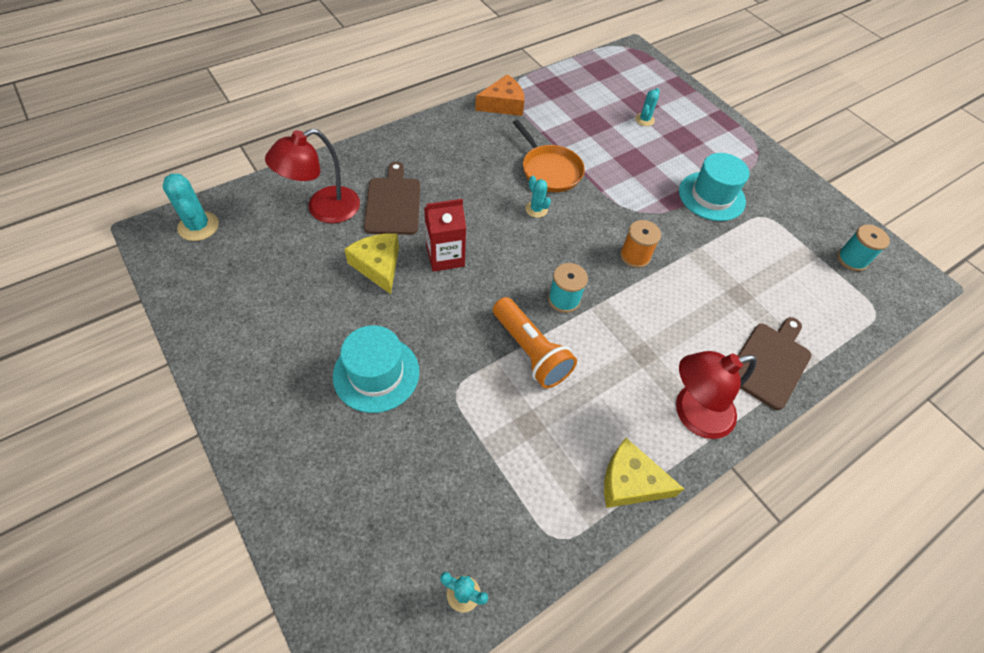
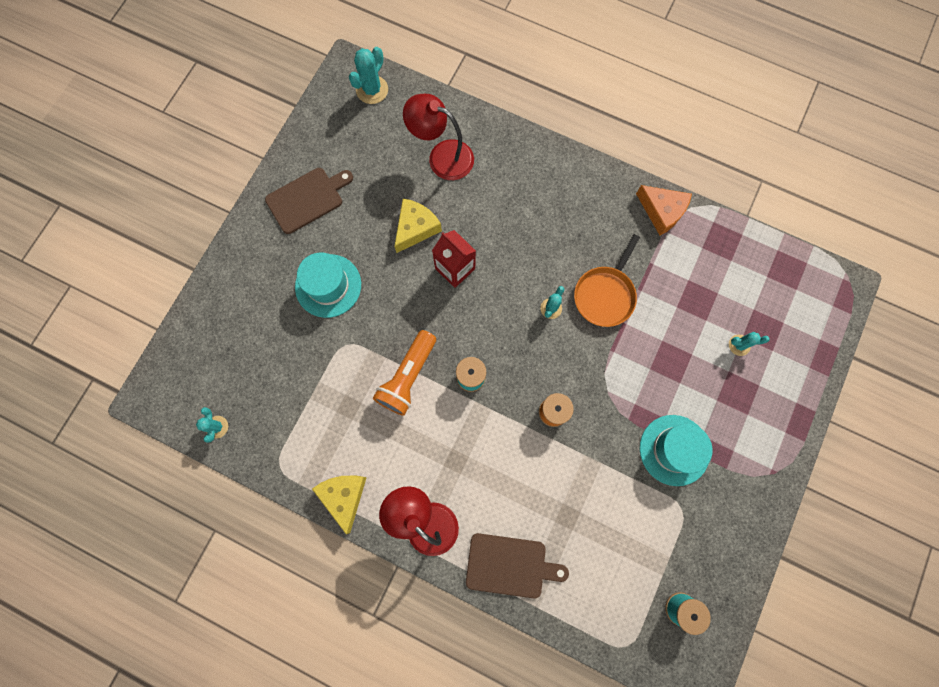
camera: 65 degrees right, 20 degrees up
(393, 203) = (482, 199): brown cutting board -> brown cutting board (307, 199)

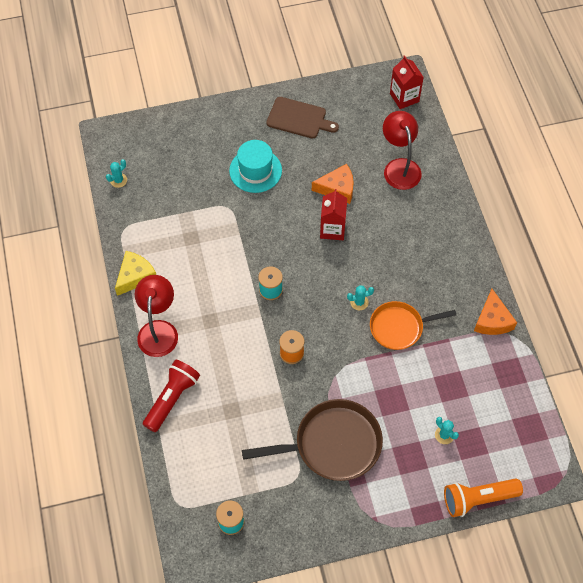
camera: 50 degrees right, 15 degrees down
(372, 90) = (404, 97): turquoise cactus -> red carton
(407, 377) = (238, 255): orange flashlight -> orange flashlight (478, 499)
(415, 228) = (337, 188): yellow cheese -> orange cheese
(510, 565) = (172, 399): brown cutting board -> red flashlight
(674, 450) = (333, 444): turquoise hat -> brown pan

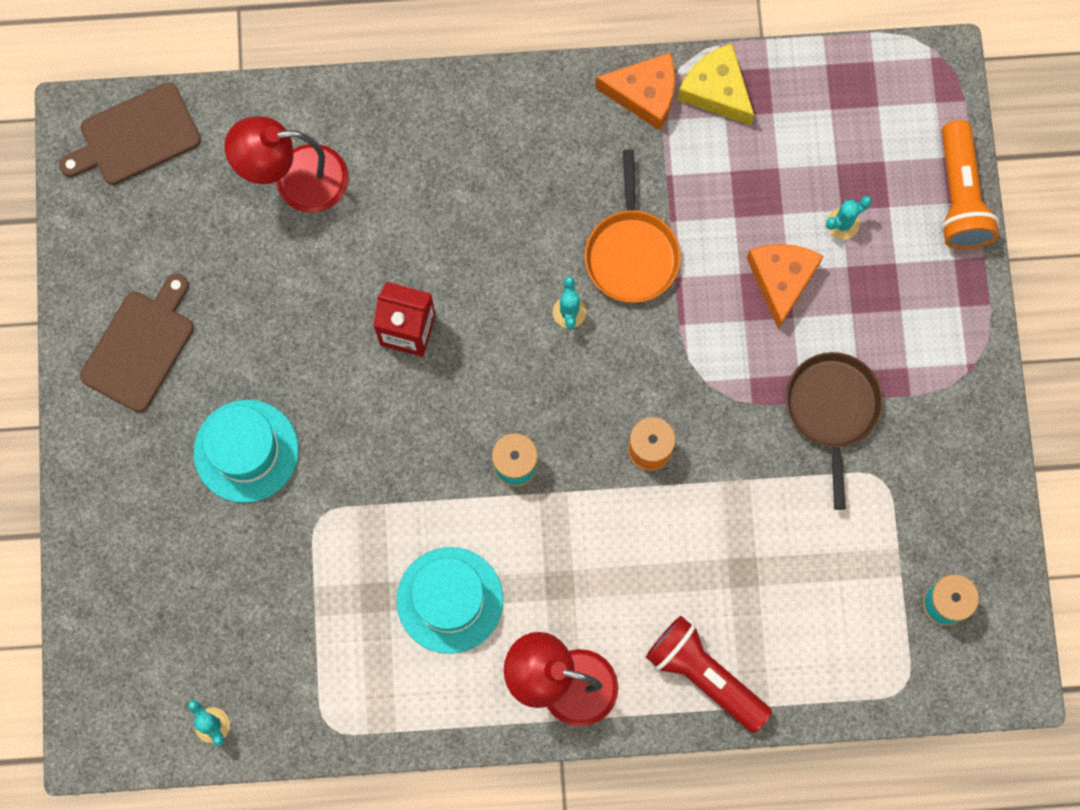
camera: 80 degrees left, 15 degrees up
(135, 276) = (439, 715): yellow cheese -> yellow cheese (716, 90)
(194, 271) = (450, 600): none -> turquoise hat
(333, 444) = (832, 409): brown pan -> brown pan, size x0.66
(337, 188) = (319, 303): orange cheese -> orange cheese (781, 280)
(404, 97) = (135, 137): red carton -> brown cutting board

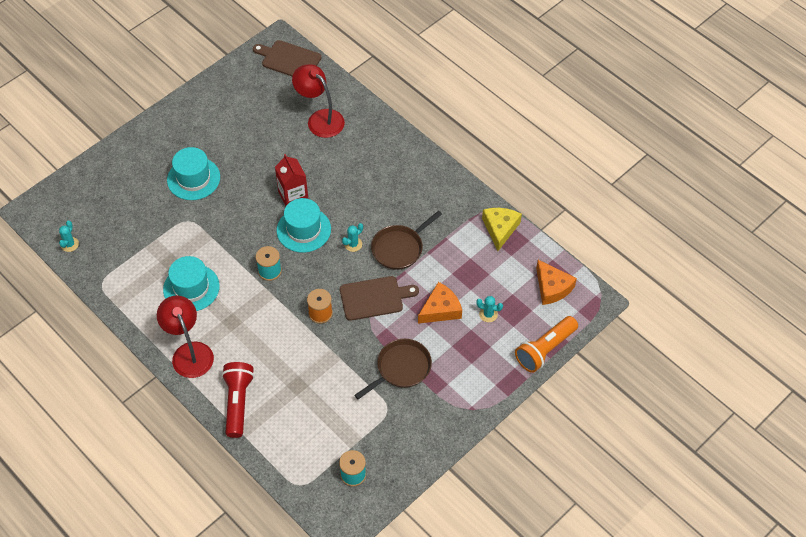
camera: 50 degrees right, 20 degrees down
(140, 346) = (206, 117): brown cutting board -> brown cutting board (374, 298)
(483, 361) = (303, 230): none -> turquoise hat
(631, 254) = (399, 248): orange pan -> brown pan
(644, 94) = (472, 205): orange cheese -> orange cheese (552, 287)

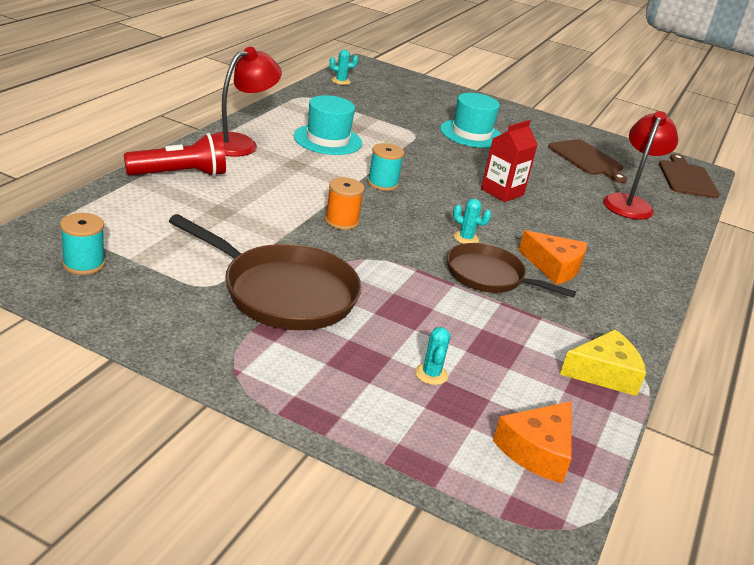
camera: 65 degrees right, 25 degrees down
(303, 230) = (459, 202): turquoise hat -> none
(374, 298) = (392, 261): brown cutting board -> brown cutting board (587, 159)
(401, 368) = (284, 293): brown pan -> brown pan, size x1.52
(440, 309) = (410, 322): orange cheese -> orange cheese (554, 267)
(545, 349) = (398, 454): orange flashlight -> none

